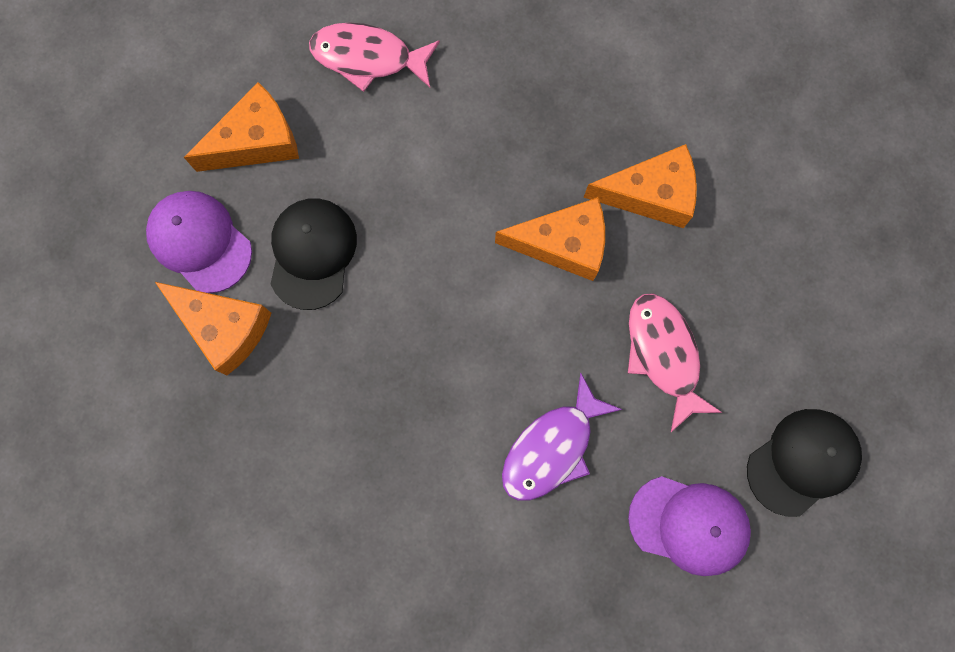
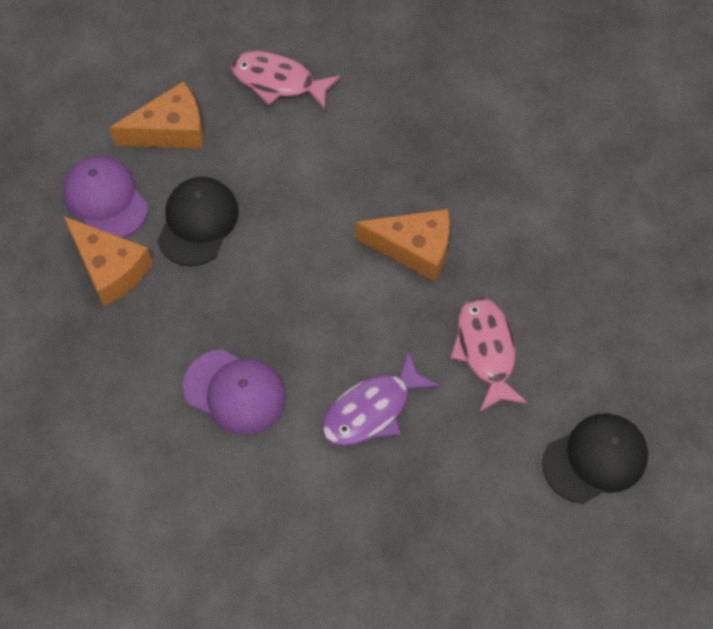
camera: 10 degrees right, 15 degrees down
(650, 194) = (498, 221): orange cheese -> none
(689, 524) = (482, 494): purple cap -> purple cap (235, 392)

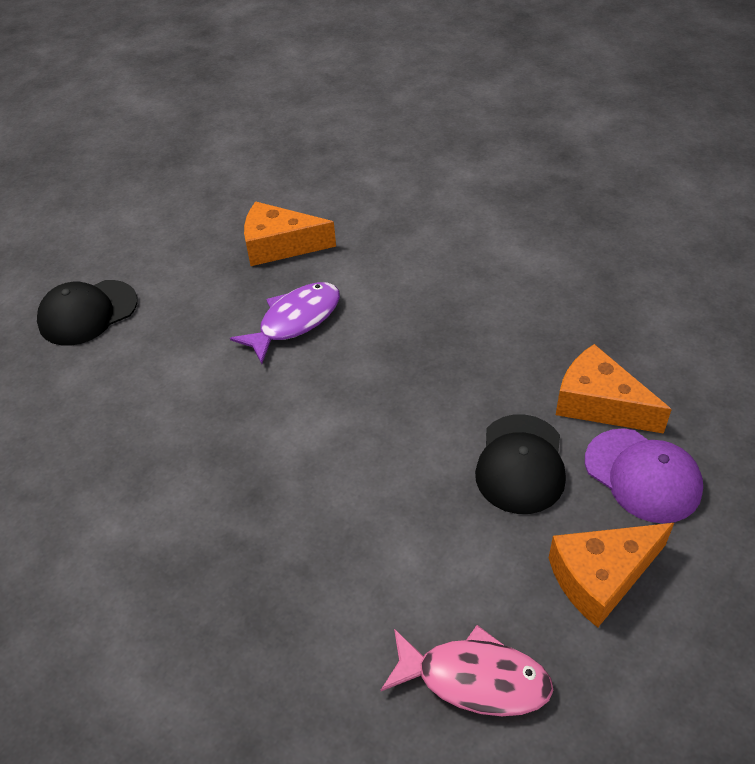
camera: 175 degrees right, 15 degrees down
(235, 392) = (429, 317): purple cap -> none
(414, 248) = (260, 470): orange cheese -> orange cheese (279, 246)
(485, 350) = (182, 382): pink fish -> none

